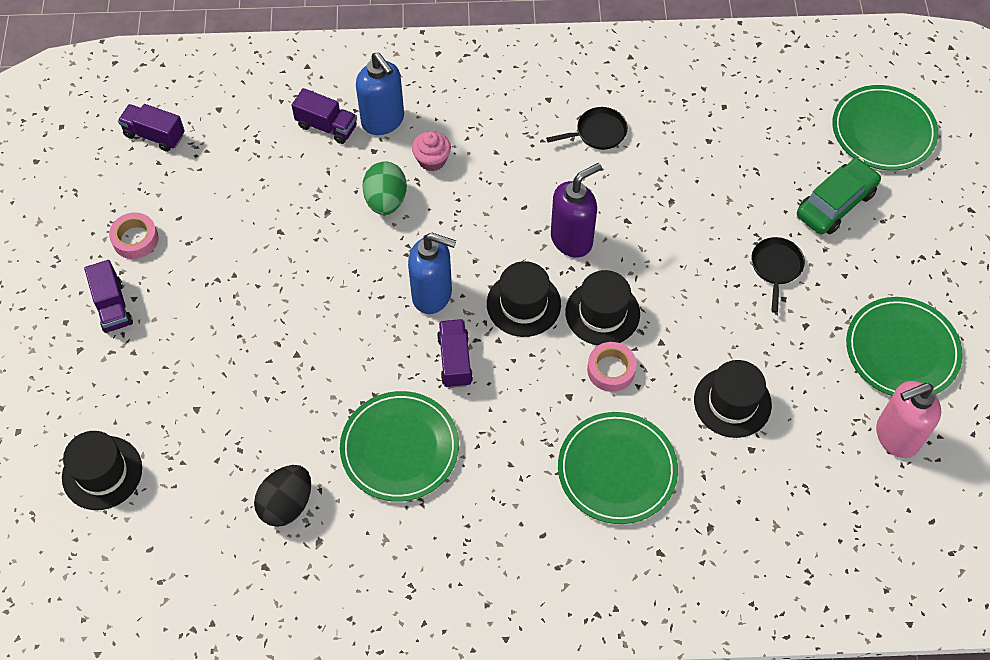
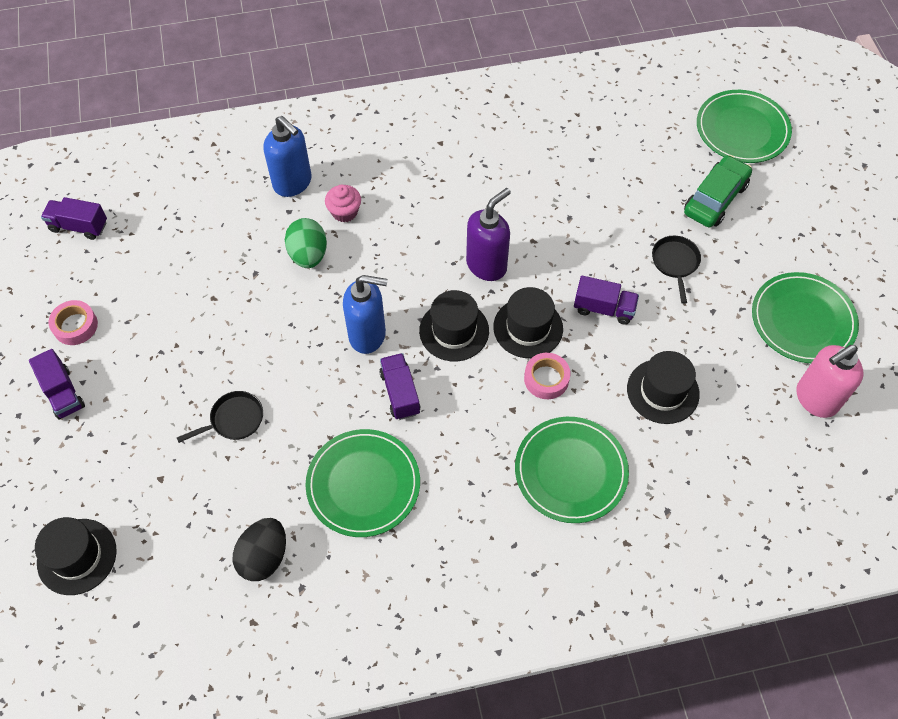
camera: 10 degrees left, 0 degrees up
(327, 126) = (241, 195): purple truck -> purple truck (604, 308)
(597, 132) = (491, 166): black pan -> black pan (233, 420)

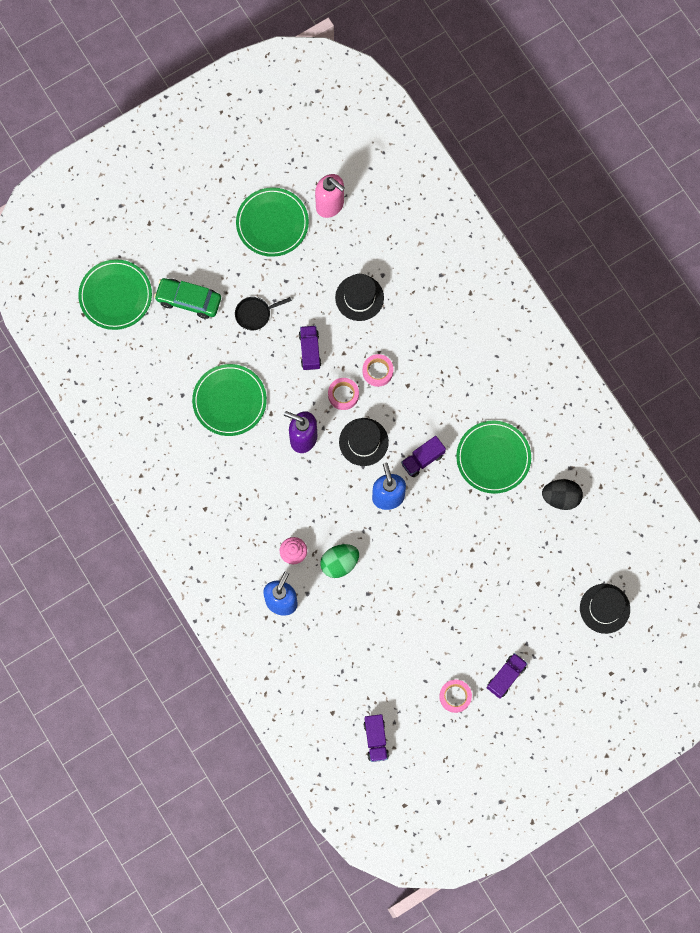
camera: 110 degrees left, 15 degrees up
(233, 420) = (482, 556): black pan -> none
(528, 328) = (343, 395): black hat -> pink tape
(570, 471) = (436, 337): green plate -> green plate (229, 401)

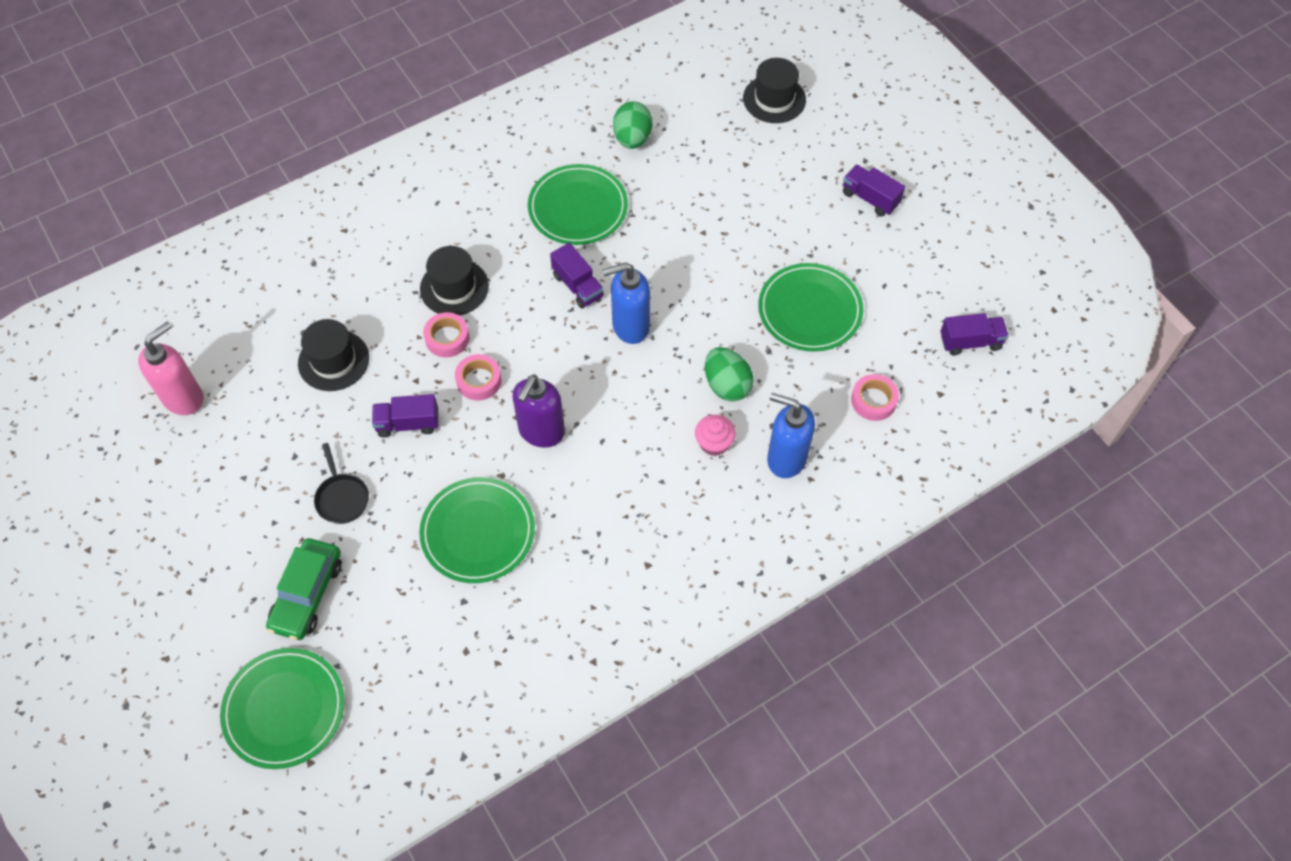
camera: 90 degrees left, 15 degrees down
(272, 223) = (198, 475): green plate -> green plate (810, 310)
(363, 442) = (550, 356): black hat -> black hat (454, 287)
(455, 696) = (901, 252): pink tape -> pink tape (873, 401)
(561, 497) = (632, 139): black egg -> green egg

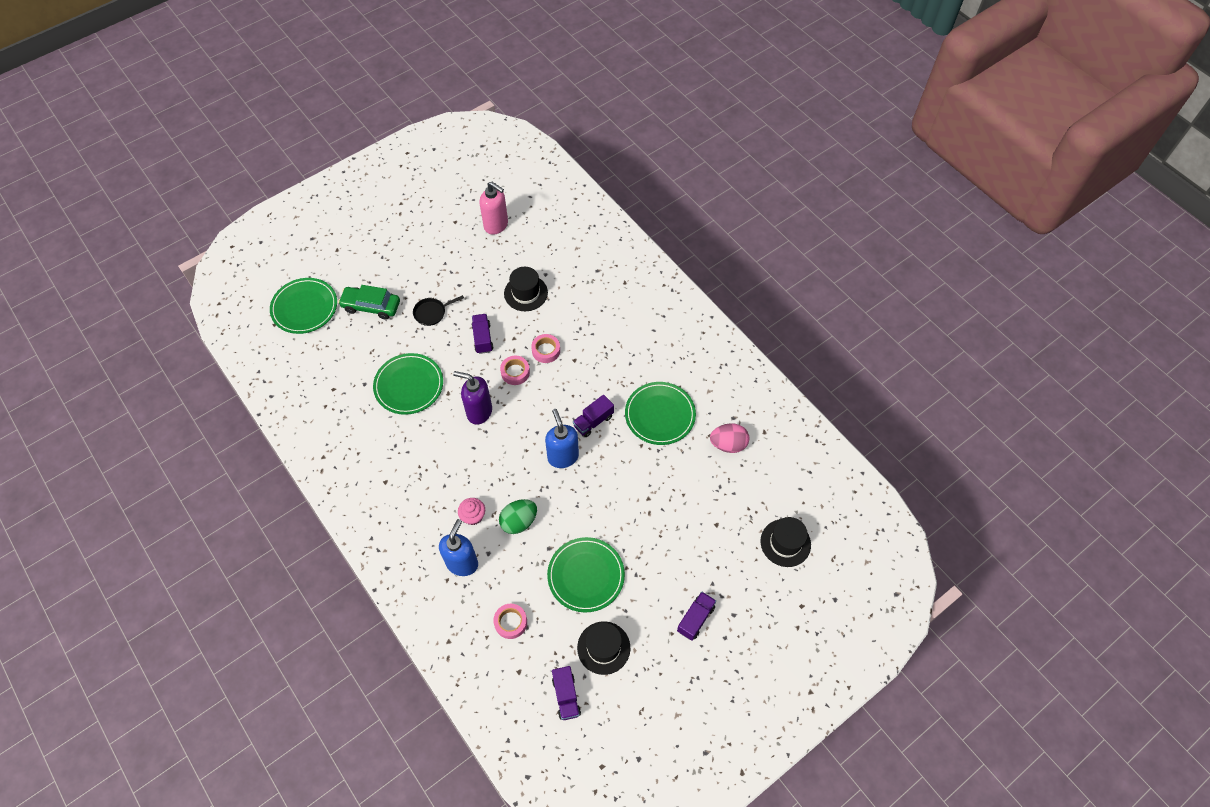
camera: 85 degrees right, 0 degrees up
(454, 287) = (585, 349): black hat -> black hat (603, 647)
(632, 139) = (728, 444): green egg -> pink egg

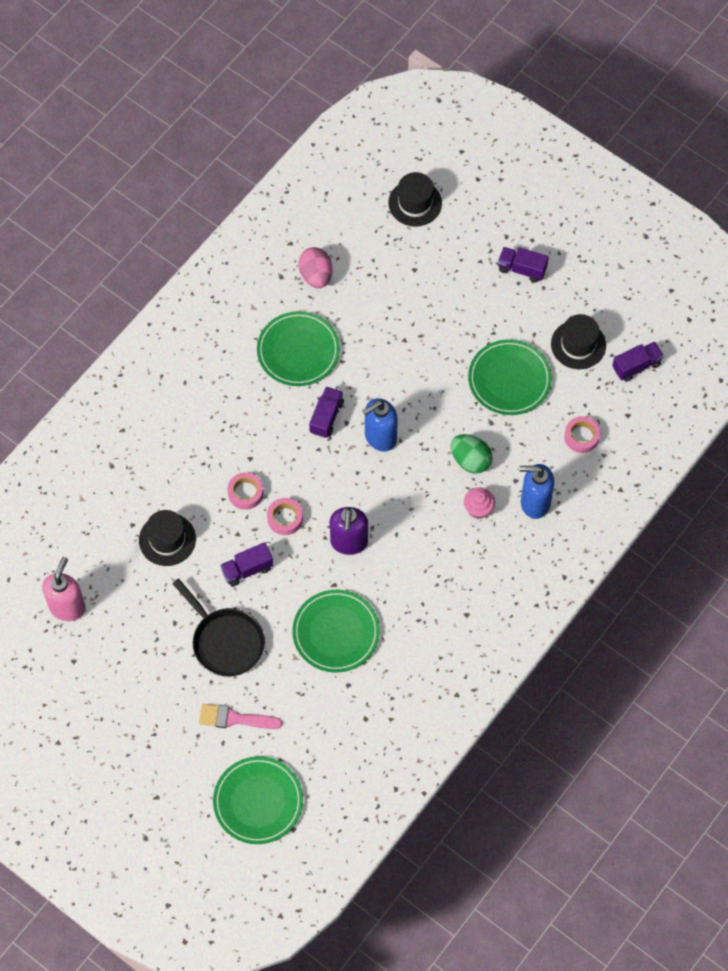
camera: 105 degrees left, 5 degrees up
(371, 306) = (234, 718): green car -> pink brush
(432, 312) = (225, 641): black pan -> black pan, size x1.71
(593, 421) = (326, 417): purple truck -> purple truck turned 105 degrees counterclockwise

